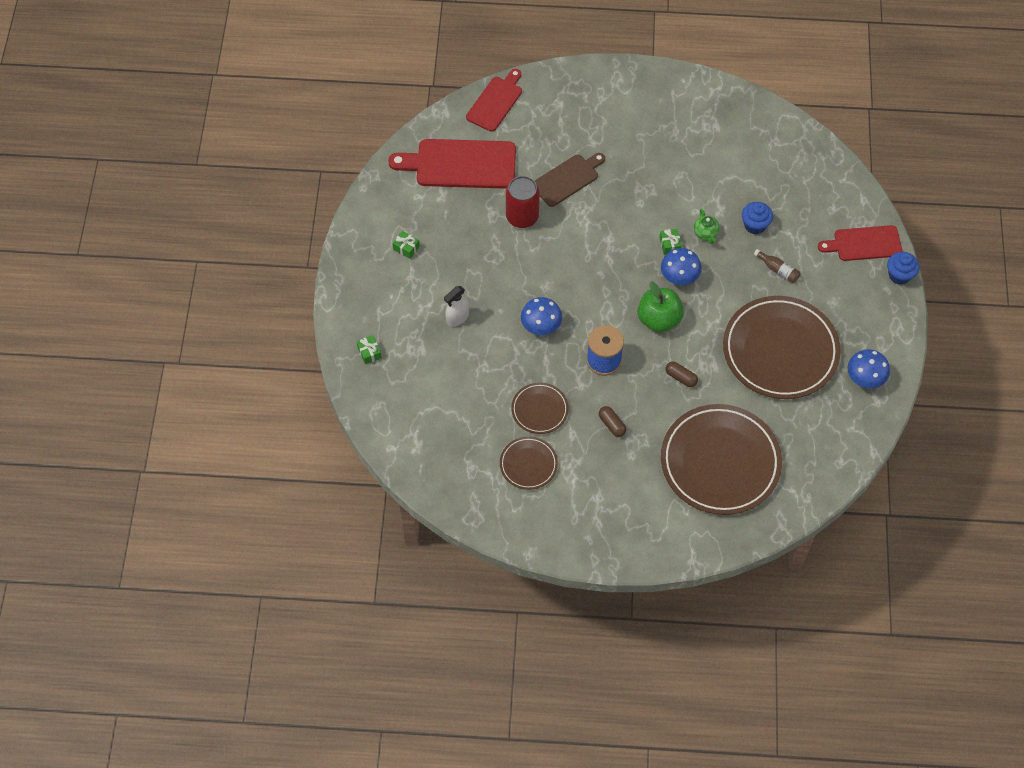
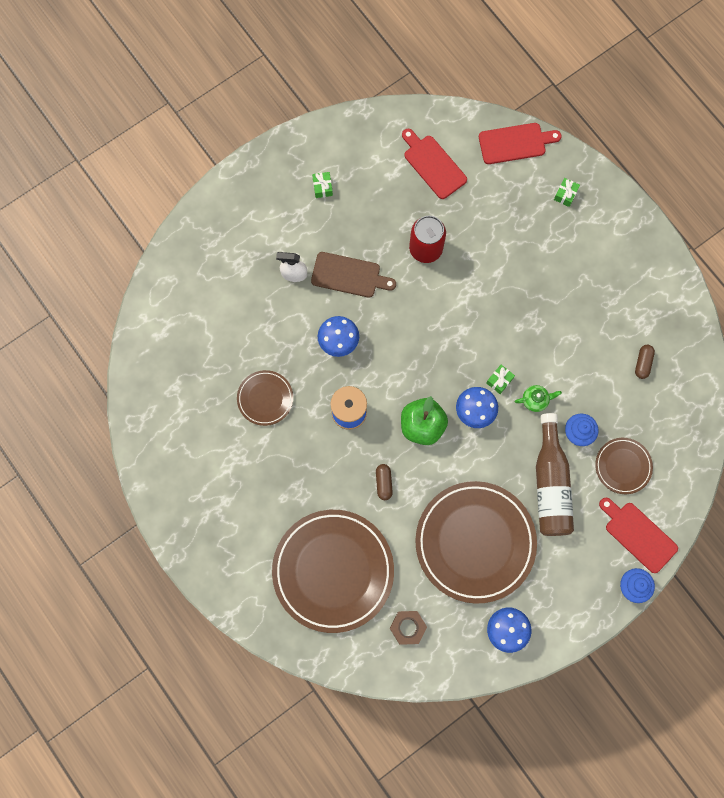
camera: 50 degrees right, 15 degrees up
(369, 353) = (209, 236): green gift -> green gift (565, 195)
(460, 164) = (433, 165): red cutting board -> red cutting board, size x0.63
(528, 464) = (211, 427): brown plate -> brown plate (623, 466)
(567, 179) = (491, 254): brown cutting board -> brown cutting board (349, 275)
(612, 424) = (297, 462): brown capsule -> brown capsule (643, 363)
(705, 233) = (535, 400): green teapot -> green teapot turned 135 degrees counterclockwise
(777, 270) = (550, 483): brown bottle -> brown bottle, size x2.27
(808, 443) = (408, 627): none -> brown nut

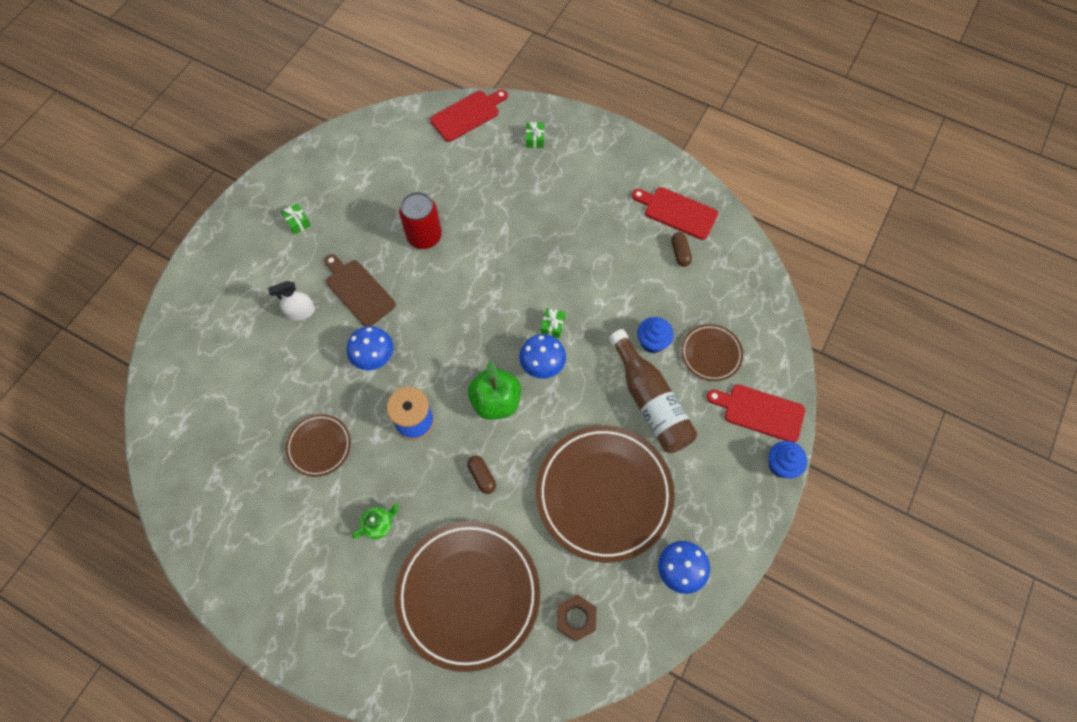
camera: 25 degrees left, 10 degrees down
(349, 275) = (358, 291): brown cutting board -> brown cutting board turned 120 degrees counterclockwise
(433, 165) = (398, 161): red cutting board -> red cutting board (677, 212)
(535, 400) = (596, 329): green teapot -> green teapot (378, 524)

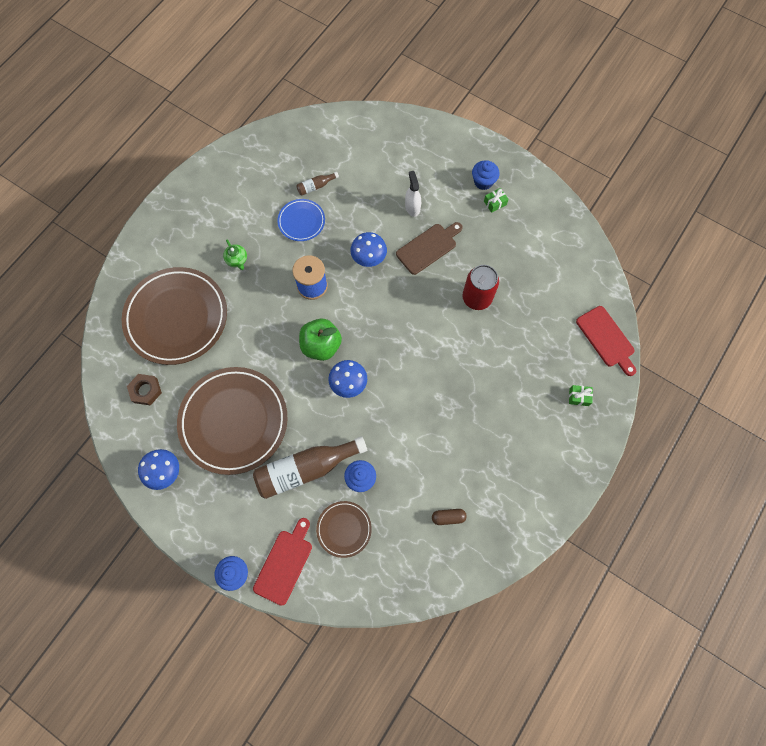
camera: 95 degrees right, 5 degrees up
(265, 433) = (316, 186): none -> brown bottle
(267, 235) = (483, 182): none -> blue cupcake
(319, 446) = (301, 221): brown plate -> blue plate
(482, 476) = (262, 332): brown capsule -> none
(552, 326) = (383, 395): green gift -> none
(677, 212) = (493, 522): red cutting board -> none

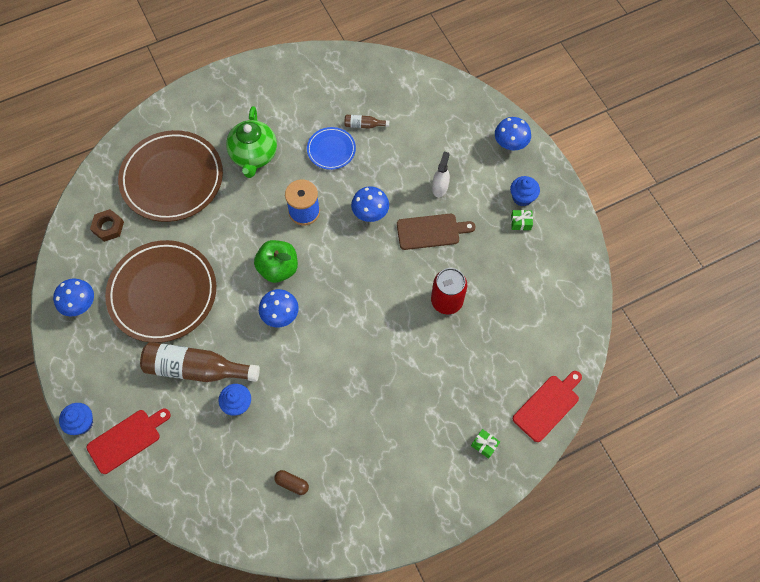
camera: 30 degrees right, 5 degrees down
(237, 260) = (254, 155): green teapot -> green teapot, size x2.11
(344, 529) = (195, 440): brown plate -> none
(446, 143) = (510, 144): none -> blue mushroom
(606, 339) = (547, 406): red cutting board -> red cutting board turned 135 degrees counterclockwise

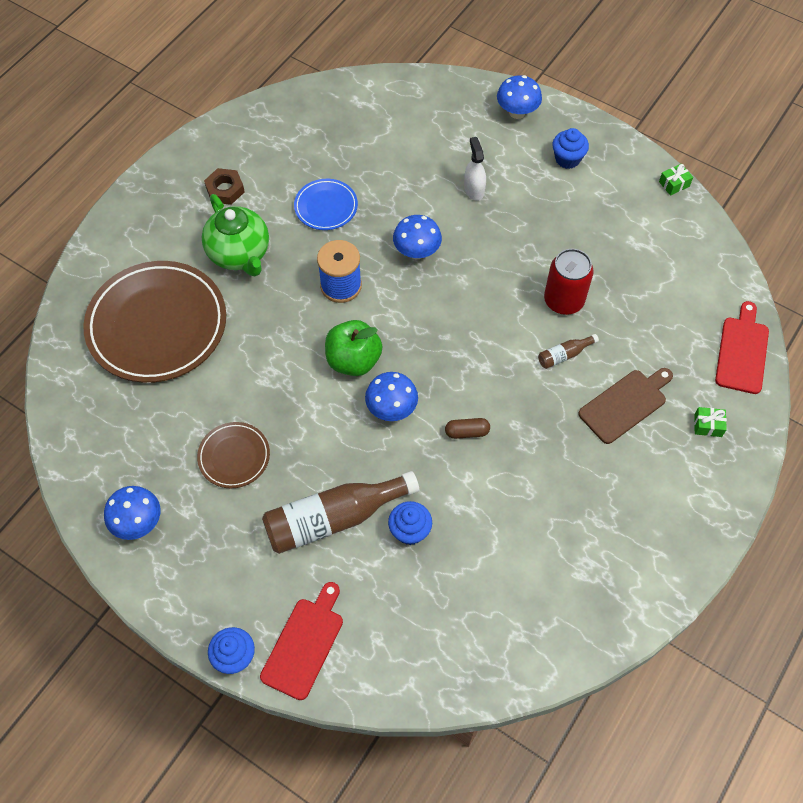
camera: 30 degrees left, 5 degrees down
(108, 227) = (113, 417): brown nut -> brown nut (225, 190)
(163, 293) = (234, 457): brown plate -> brown plate, size x0.48
(292, 483) = (533, 582): brown capsule -> brown capsule (467, 432)
(364, 125) = (345, 164): brown bottle -> brown bottle (564, 355)
(431, 231) = (496, 238): brown cutting board -> brown cutting board (625, 404)
(521, 222) = (584, 184): green gift -> green gift (674, 184)

